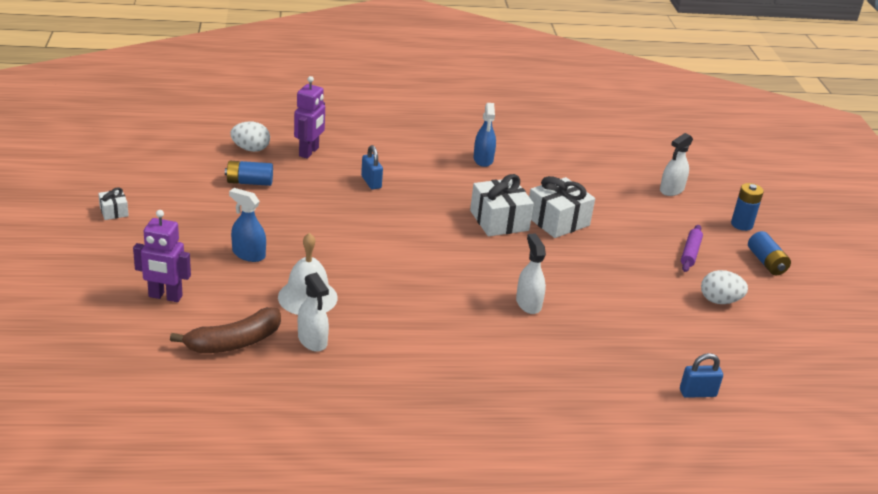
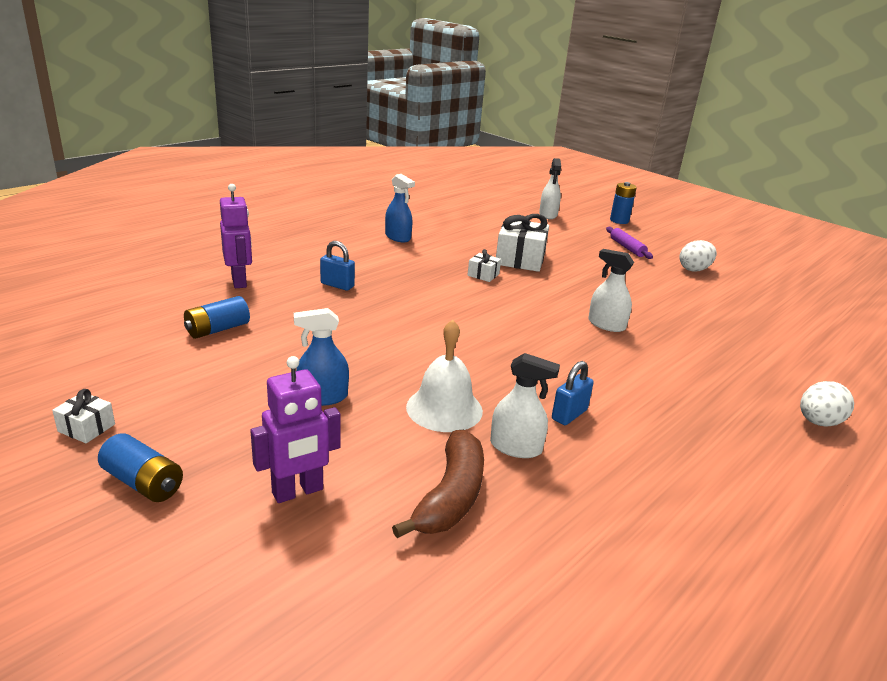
camera: 40 degrees left, 5 degrees down
(250, 149) = (172, 300): white egg -> white egg (818, 422)
(499, 220) = (483, 275): white gift -> white gift, size x0.50
(697, 393) = (795, 333): blue padlock -> blue padlock (569, 414)
(766, 262) = (670, 237): blue battery -> blue battery (143, 482)

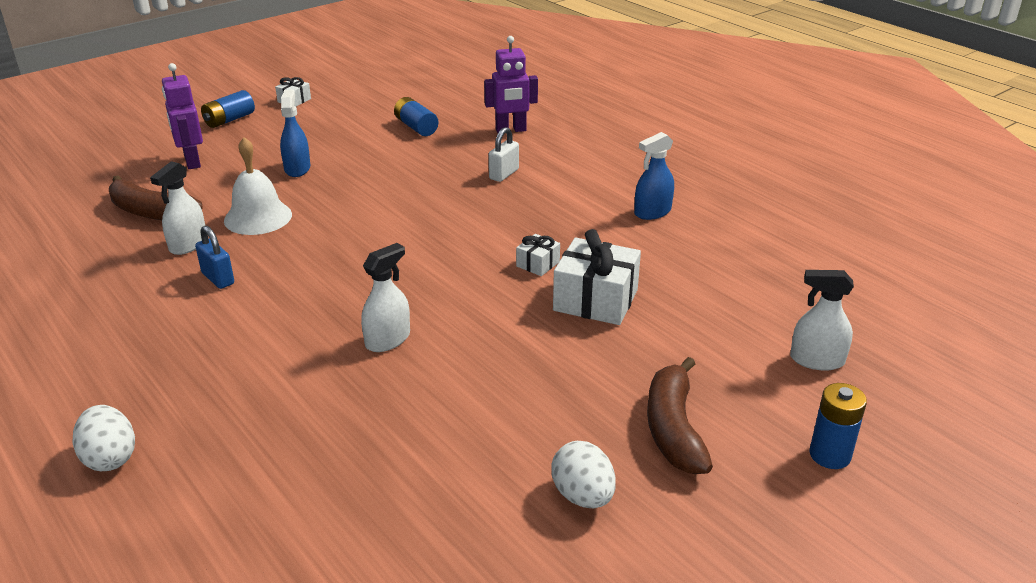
camera: 100 degrees right, 5 degrees up
(337, 285) = (504, 174): blue padlock -> white padlock
(627, 248) = (673, 429): purple rolling pin -> brown banana

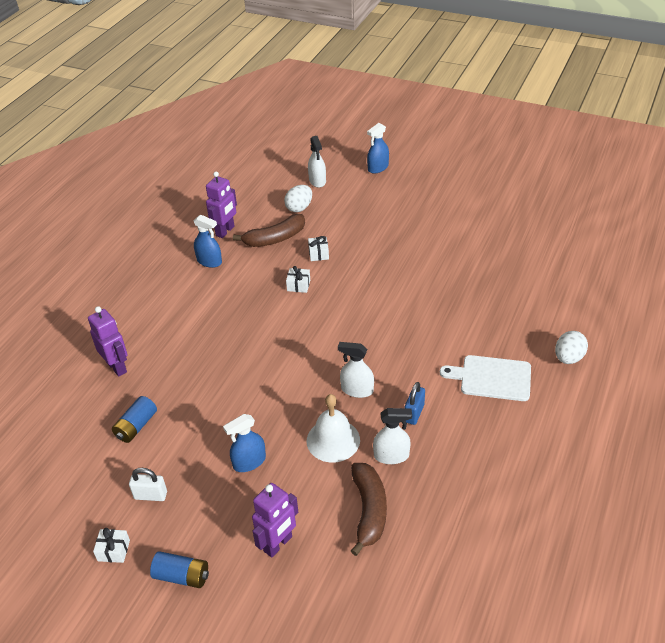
camera: 115 degrees left, 10 degrees up
(182, 361) = (492, 378): none -> white cutting board
(388, 339) = (409, 310): white spray bottle -> white spray bottle (357, 390)
(504, 174) = (194, 342): white padlock -> white padlock (150, 495)
(583, 496) = (454, 216): white egg -> white egg (299, 208)
(595, 300) = (318, 254): white gift -> white gift, size x0.50
(673, 429) = (395, 205): brown banana -> brown banana (275, 239)
(717, 238) = (225, 231): none -> purple robot
(830, 455) = (378, 168): blue battery -> blue spray bottle

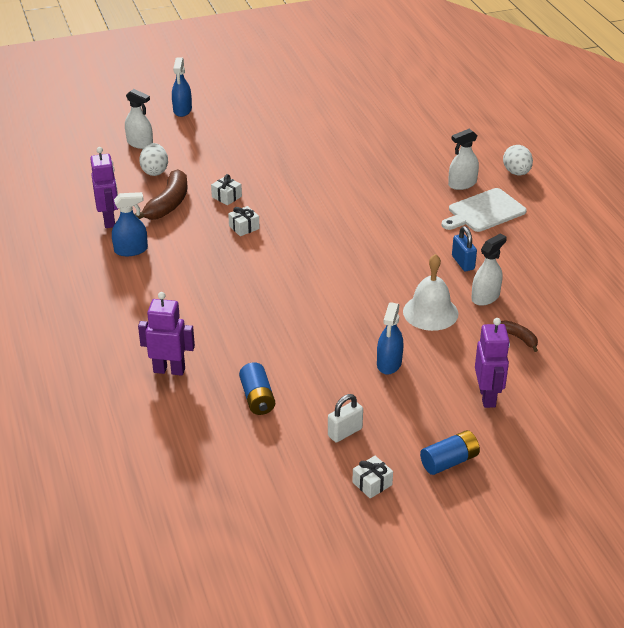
camera: 45 degrees left, 5 degrees down
(357, 390) = (400, 271): white spray bottle -> white spray bottle (462, 184)
(369, 511) = (518, 338): brown banana -> brown banana, size x0.52

